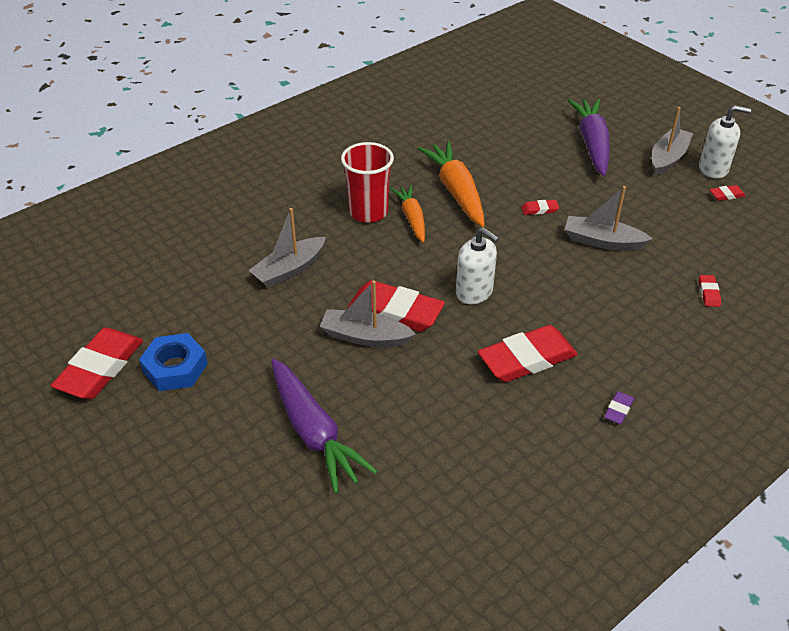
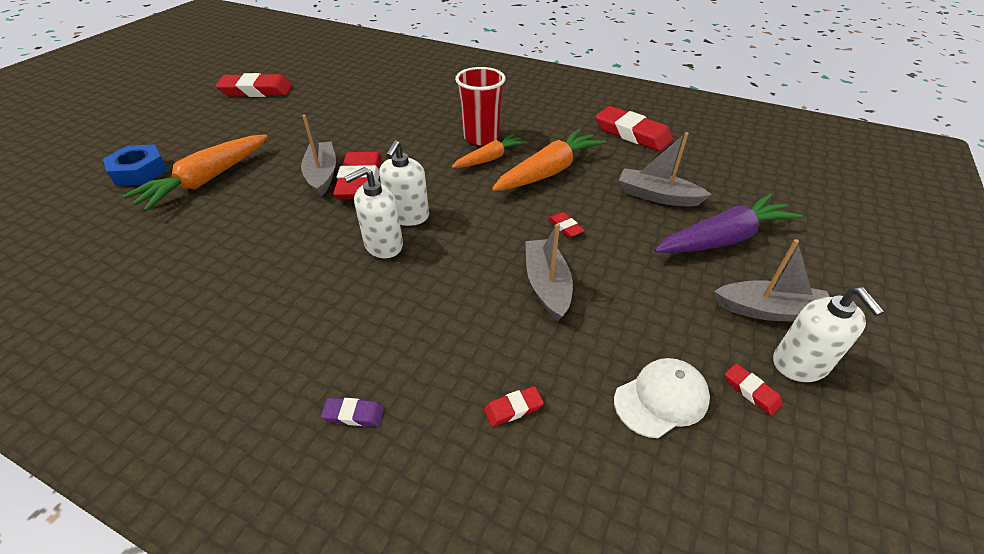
camera: 65 degrees right, 0 degrees up
(175, 368) = (263, 112): blue nut -> blue nut (139, 171)
(289, 270) = (386, 124): grey boat -> grey boat (657, 196)
(314, 432) = (207, 180): purple carrot -> orange carrot
(509, 316) = (383, 245): none -> white soap dispenser
(527, 359) = (325, 270): red eraser -> red eraser (632, 134)
(618, 410) = (264, 358): purple eraser -> purple eraser (354, 414)
(721, 230) = (661, 399): none -> white cap

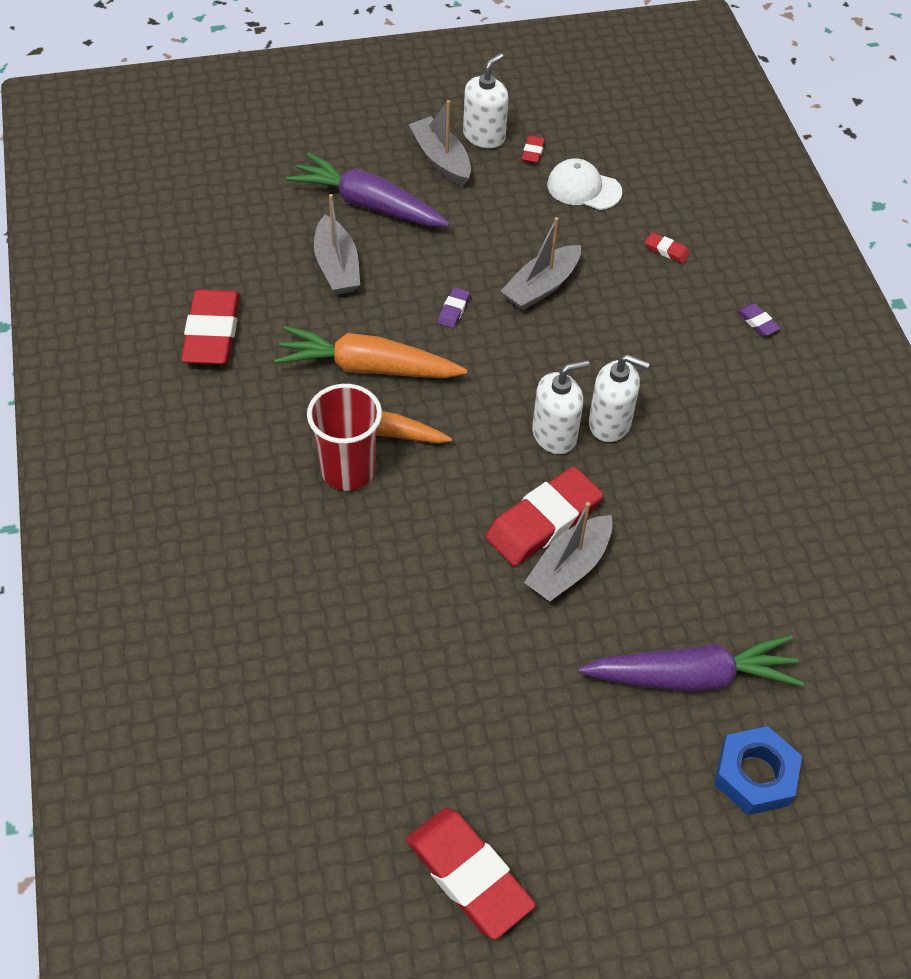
camera: 130 degrees left, 10 degrees up
(207, 180) = (691, 677): orange carrot -> purple carrot
(565, 227) = (453, 310): red eraser -> purple eraser

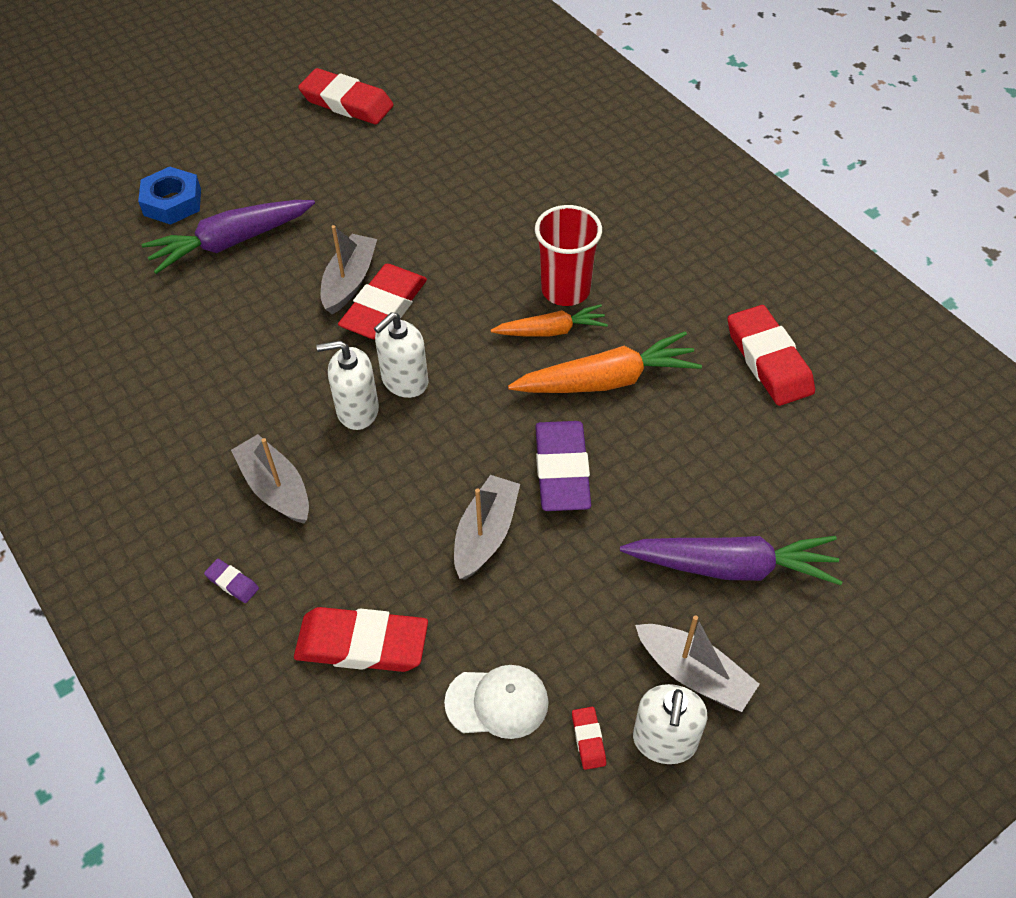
camera: 160 degrees right, 0 degrees up
(337, 267) = (708, 473): grey boat -> grey boat (275, 488)
(453, 310) = (562, 470): purple eraser -> purple eraser, size x2.32
(666, 250) = (362, 644): red eraser -> red eraser, size x2.32

